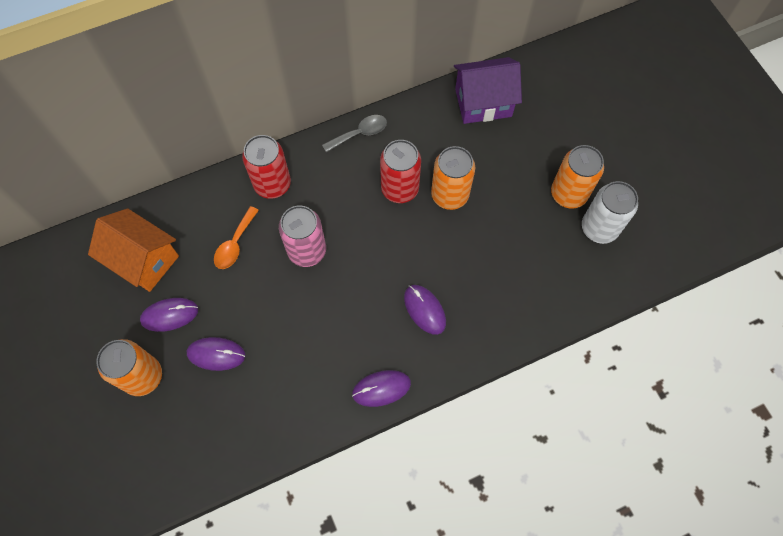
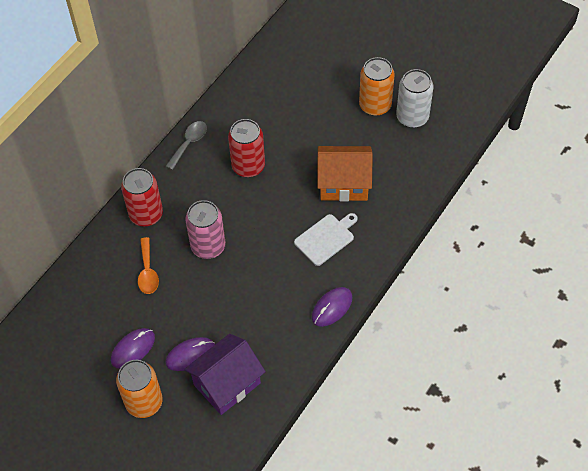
camera: 30 degrees left, 10 degrees down
(143, 260) = (82, 323): orange house -> orange house (344, 184)
(424, 310) = (326, 238): purple mouse -> white cutting board
(449, 195) = (289, 151): orange can -> none
(483, 103) = (269, 74): purple house -> purple house (227, 384)

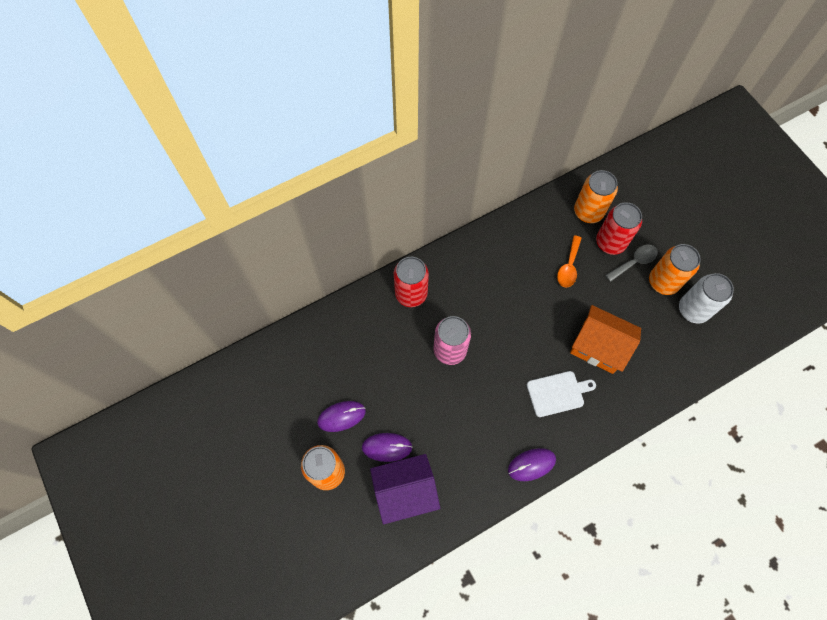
camera: 25 degrees right, 10 degrees up
(148, 272) = (387, 349): orange spoon -> orange spoon (568, 267)
(189, 143) = (479, 243): grey spoon -> grey spoon (634, 262)
(248, 166) = (520, 289): red can -> red can (610, 242)
(278, 74) = (588, 212): none -> orange can

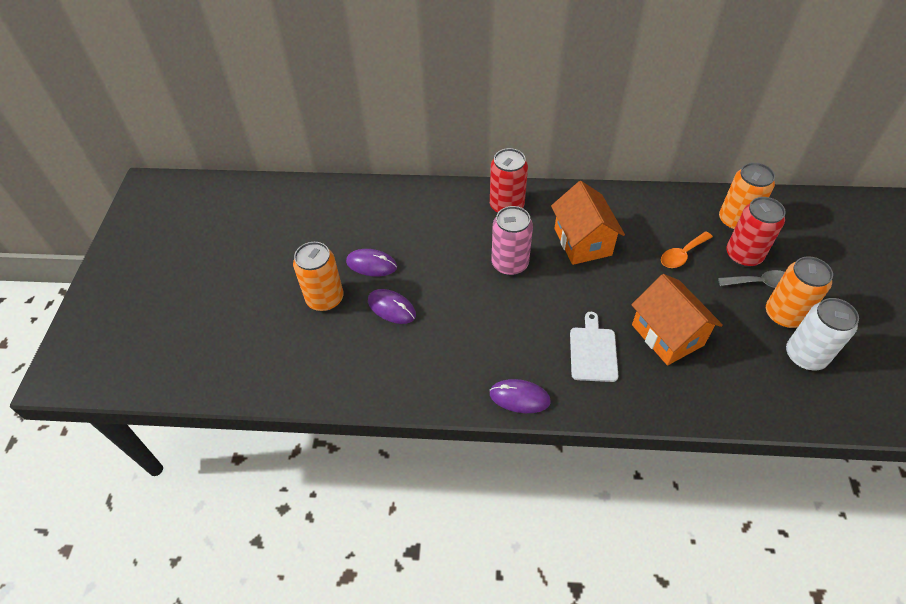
camera: 35 degrees right, 15 degrees down
(405, 492) = (379, 351): purple house -> none
(491, 296) = (582, 242): none -> orange house
(557, 393) = (593, 351): white cutting board -> white cutting board turned 105 degrees counterclockwise

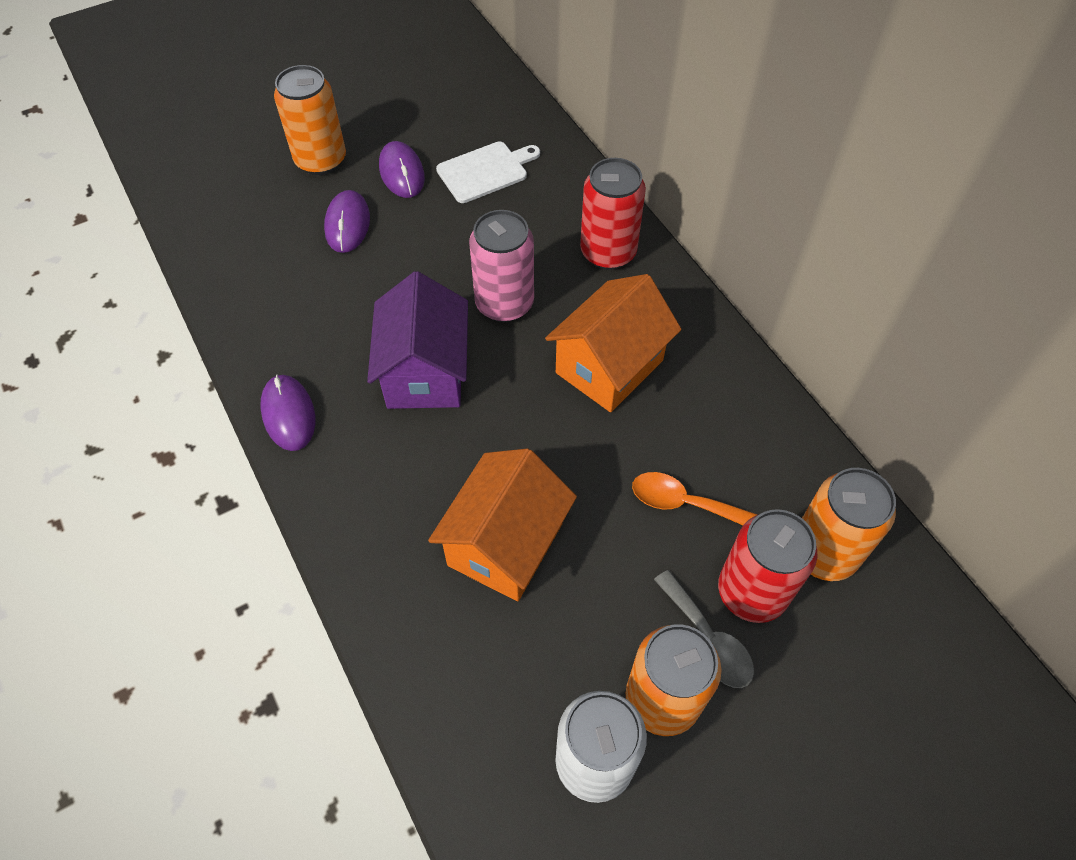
camera: 55 degrees right, 5 degrees up
(533, 319) = (425, 372): none -> purple house
(593, 351) = (414, 463): white cutting board -> white cutting board (485, 171)

